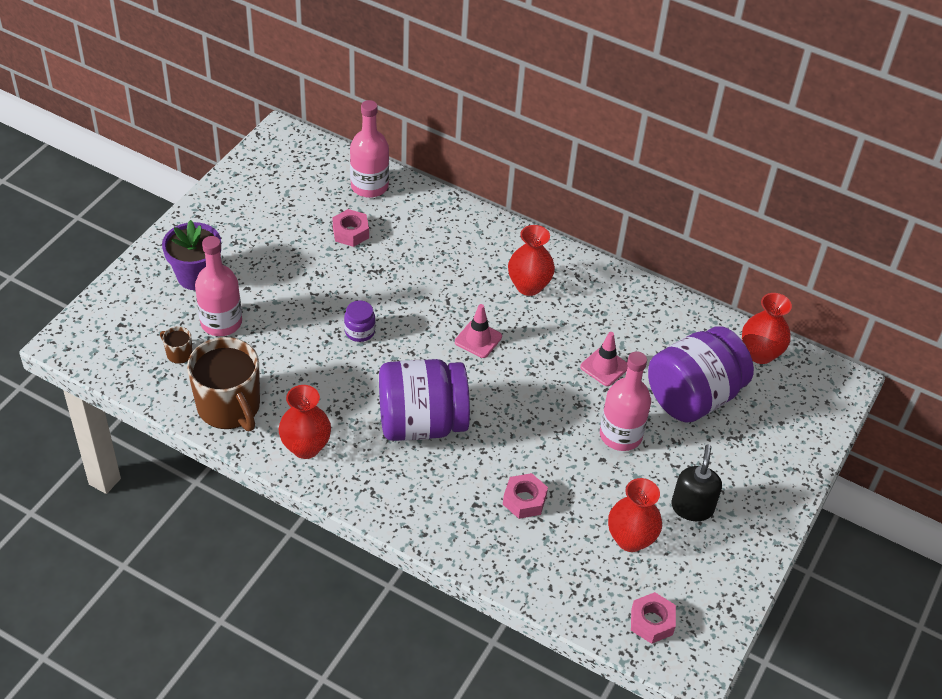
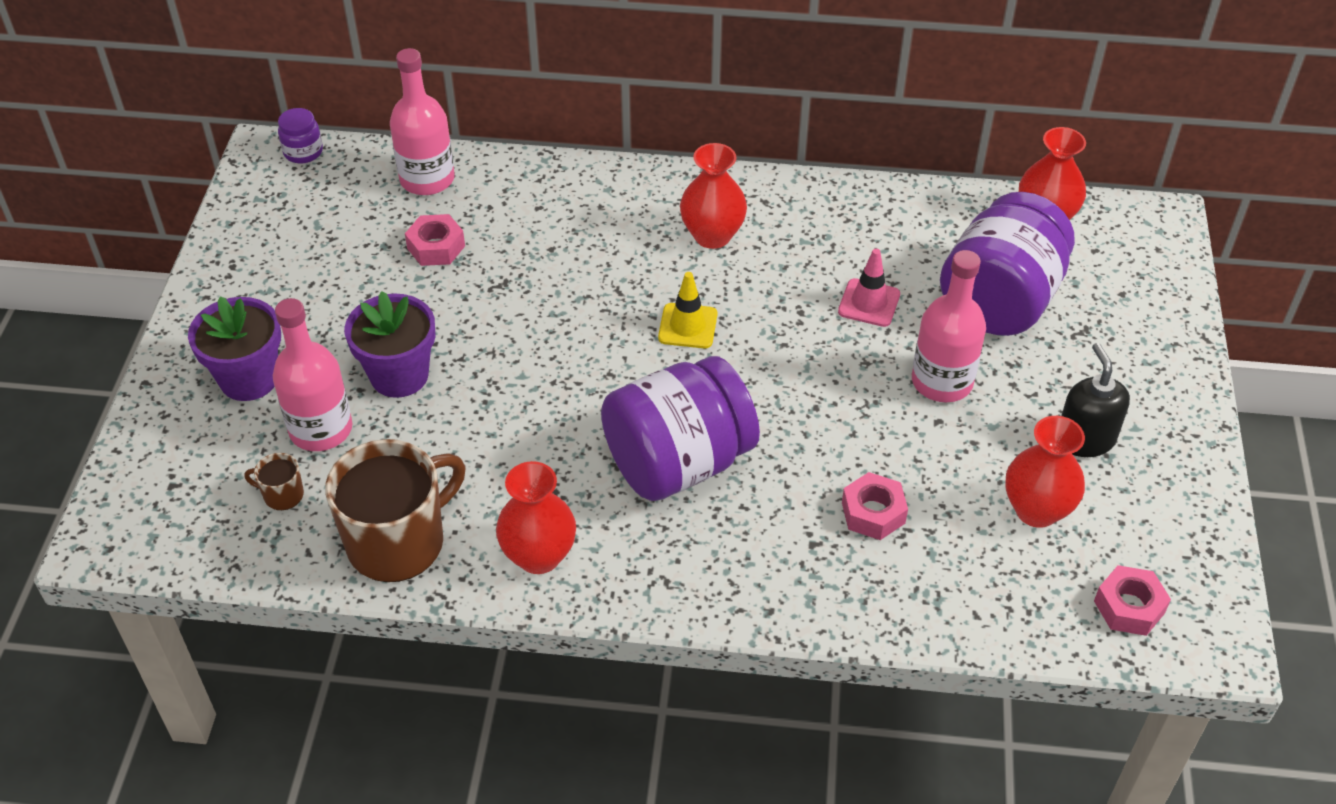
camera: 20 degrees left, 0 degrees up
(229, 407) = (398, 542): brown mug -> brown mug turned 75 degrees counterclockwise
(284, 306) = (399, 375): none -> purple flower pot
(359, 331) = (523, 372): purple jar -> purple jar (303, 152)
(478, 339) = (687, 326): pink traffic cone -> yellow traffic cone

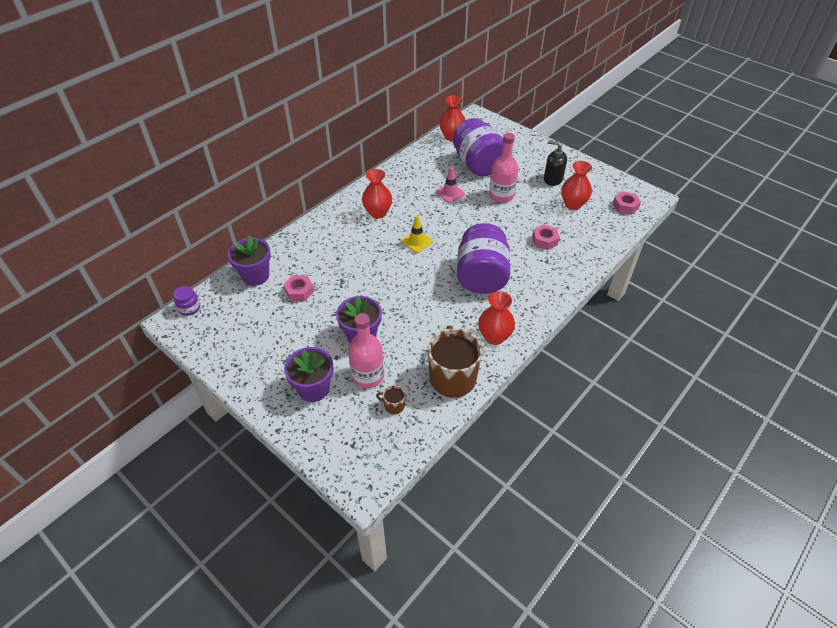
camera: 55 degrees left, 0 degrees up
(282, 495) = (394, 405): brown mug -> brown mug turned 60 degrees clockwise
(427, 179) = (255, 276): pink bottle -> purple flower pot

